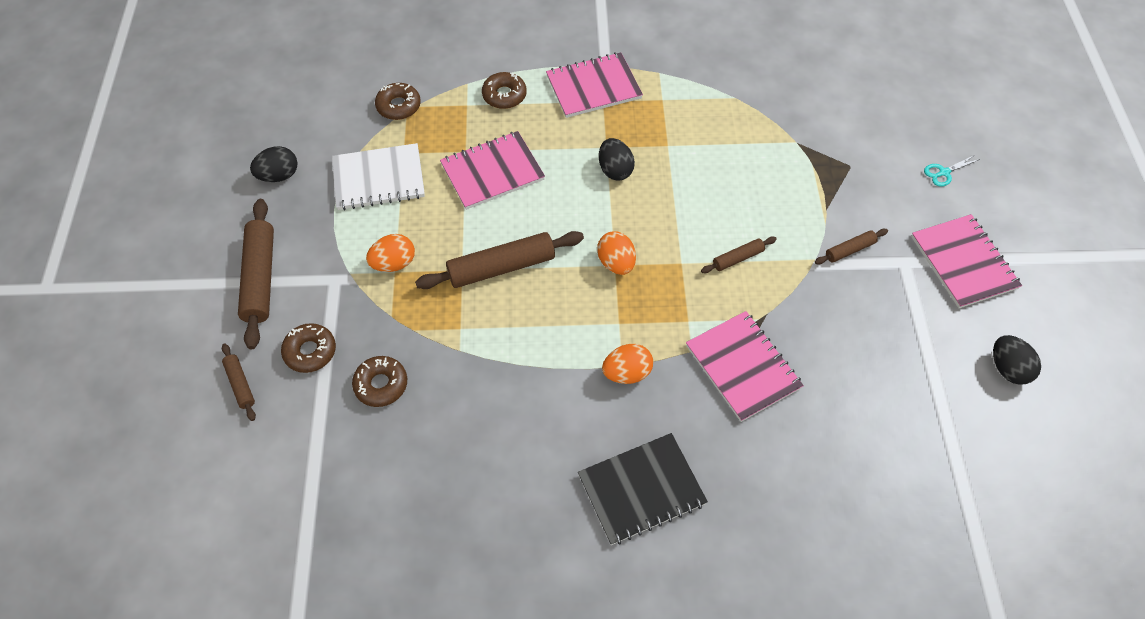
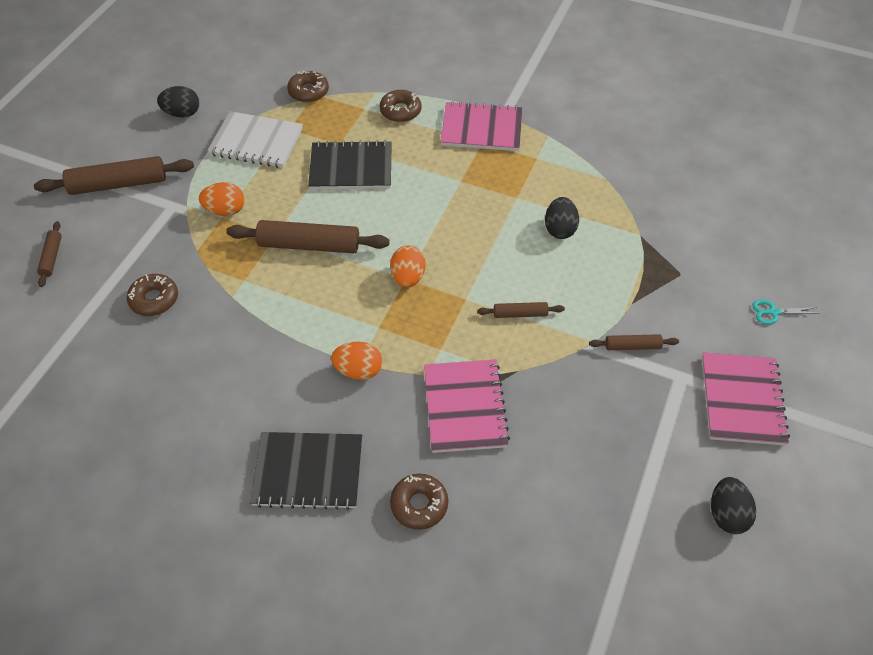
camera: 25 degrees right, 5 degrees down
(260, 278) = (118, 184): brown rolling pin -> brown rolling pin turned 60 degrees clockwise
(310, 351) = (118, 253): brown donut -> brown donut (419, 505)
(492, 172) = (351, 168): pink notebook -> black notebook
(615, 170) = (456, 202): black egg -> black egg (560, 229)

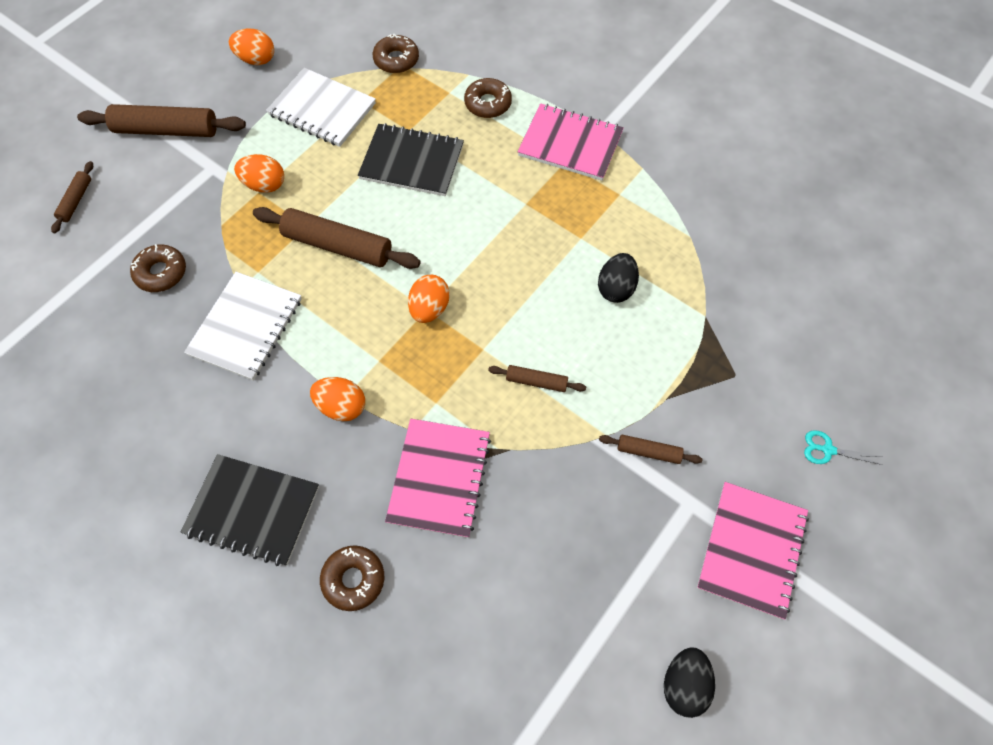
camera: 15 degrees right, 10 degrees up
(182, 113) = (256, 60): black egg -> orange egg
(249, 326) = (246, 327): none -> white notebook

